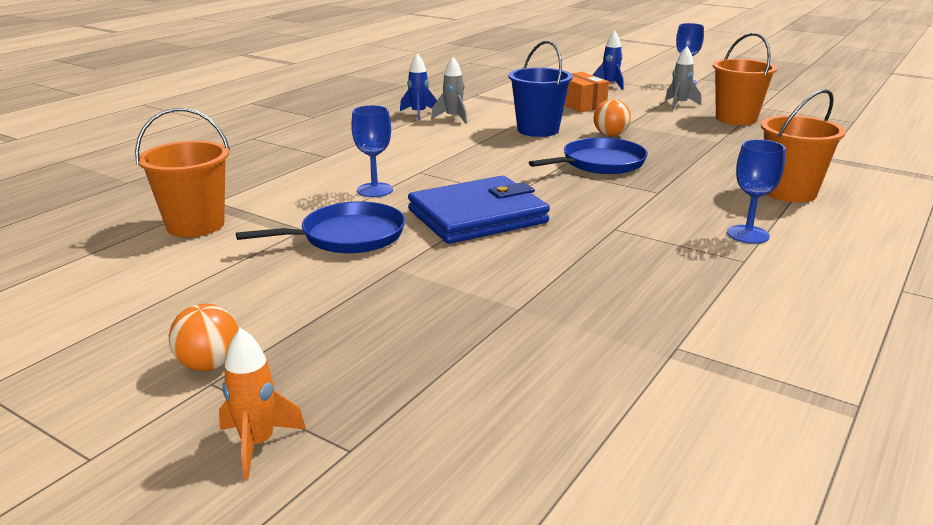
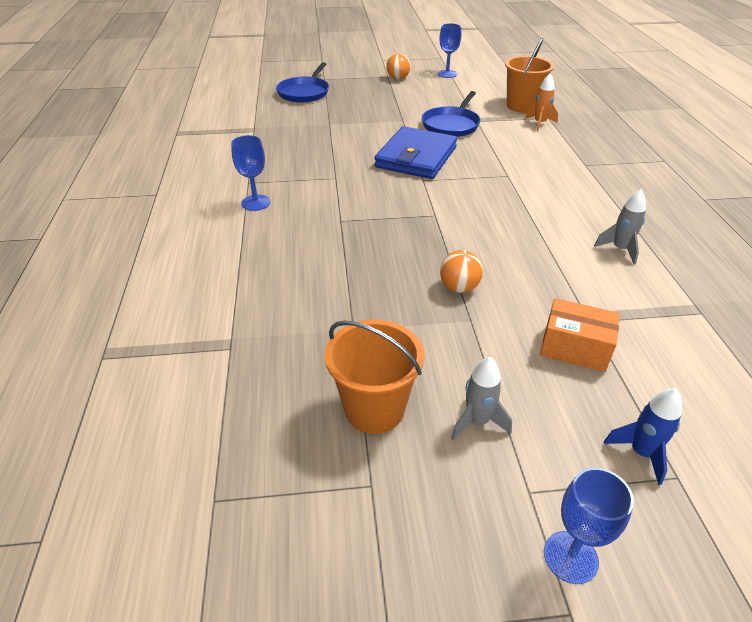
camera: 140 degrees right, 15 degrees up
(258, 444) = (349, 72): orange rocket -> orange rocket (540, 124)
(374, 190) = (499, 152): blue goblet -> blue goblet (447, 74)
(419, 114) = (655, 242): blue rocket -> none
(538, 130) = (526, 264): blue bucket -> none
(600, 163) = (415, 237): blue pan -> blue pan (304, 92)
(789, 192) = (245, 261): orange bucket -> none

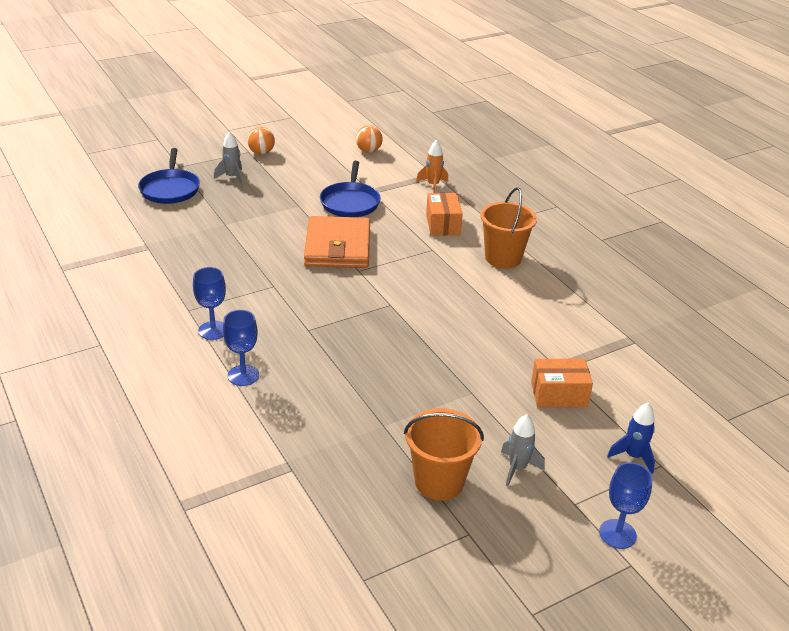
camera: 25 degrees left, 5 degrees down
(416, 157) = (338, 247): blue wallet -> orange wallet
(447, 74) = (310, 138): blue goblet -> blue goblet (243, 375)
(459, 287) = (448, 368): orange ball -> orange ball (368, 151)
(522, 106) = (406, 167): orange bucket -> orange bucket (503, 258)
(531, 156) = (443, 224): none -> orange box
(620, 249) = (556, 302): grey rocket -> grey rocket (232, 177)

